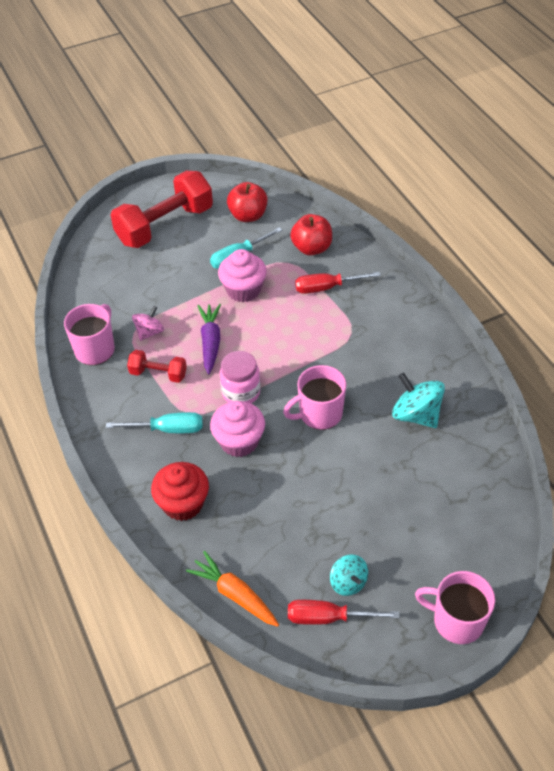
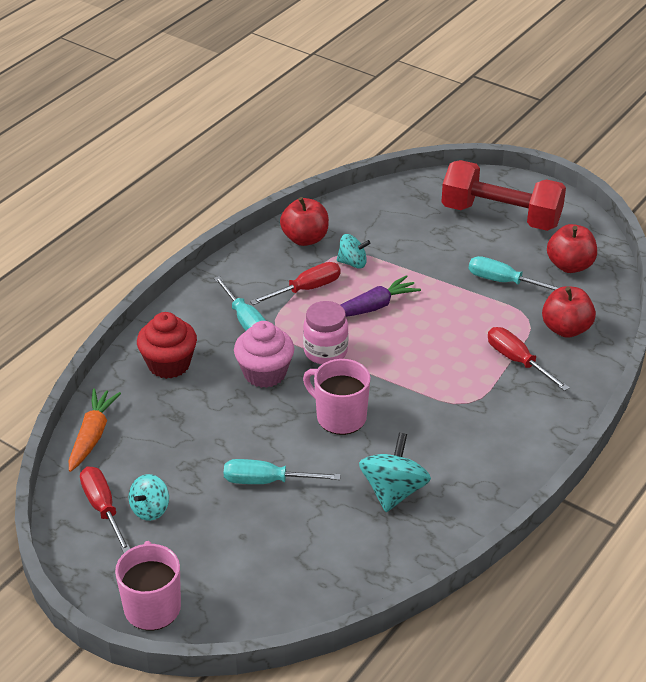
camera: 60 degrees right, 10 degrees down
(95, 349) = (305, 239): pink mug -> red apple
(149, 332) = (352, 263): pink spinning top -> turquoise spinning top
(158, 374) = (306, 289): red dumbbell -> red screwdriver
(243, 290) = (460, 302): pink cupcake -> none
(361, 489) = (266, 481): none -> turquoise screwdriver

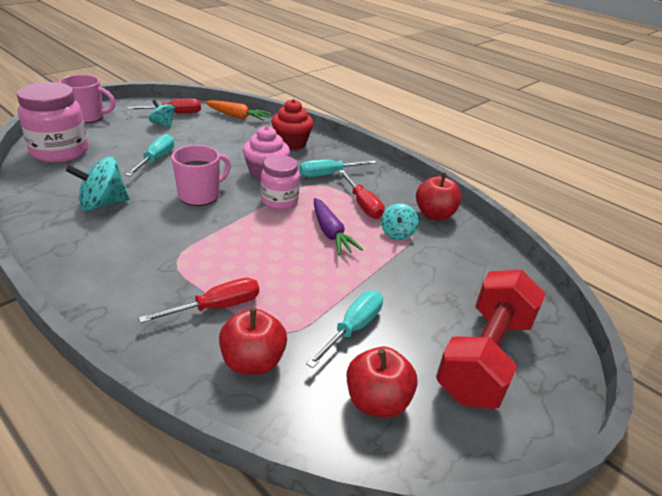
camera: 95 degrees right, 5 degrees down
(282, 586) = (60, 152): none -> pink jar
(393, 491) = (103, 204): turquoise spinning top -> turquoise spinning top turned 135 degrees clockwise

